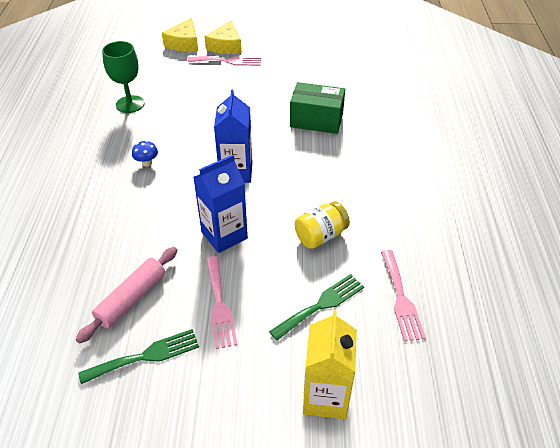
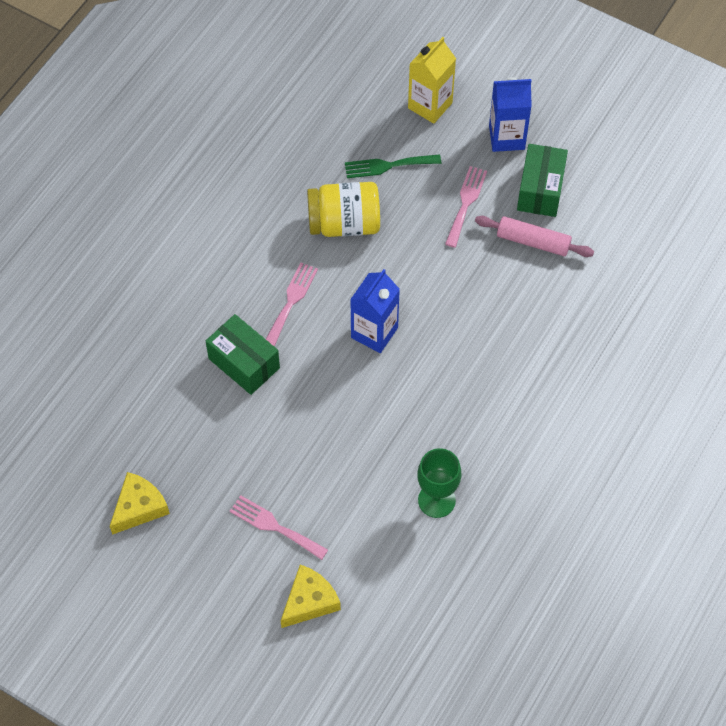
camera: 150 degrees left, 15 degrees up
(131, 299) = (533, 242): pink rolling pin -> pink rolling pin turned 45 degrees clockwise
(146, 356) = (540, 190): green fork -> green box
(147, 163) = (457, 391): blue mushroom -> none
(224, 235) = (427, 265): blue carton -> blue carton (506, 137)
(226, 46) = (257, 564): yellow cheese -> yellow cheese (139, 507)
(320, 236) = (344, 223): yellow jar -> yellow jar, size x1.53
(401, 298) = (323, 141): pink fork -> pink fork (291, 301)

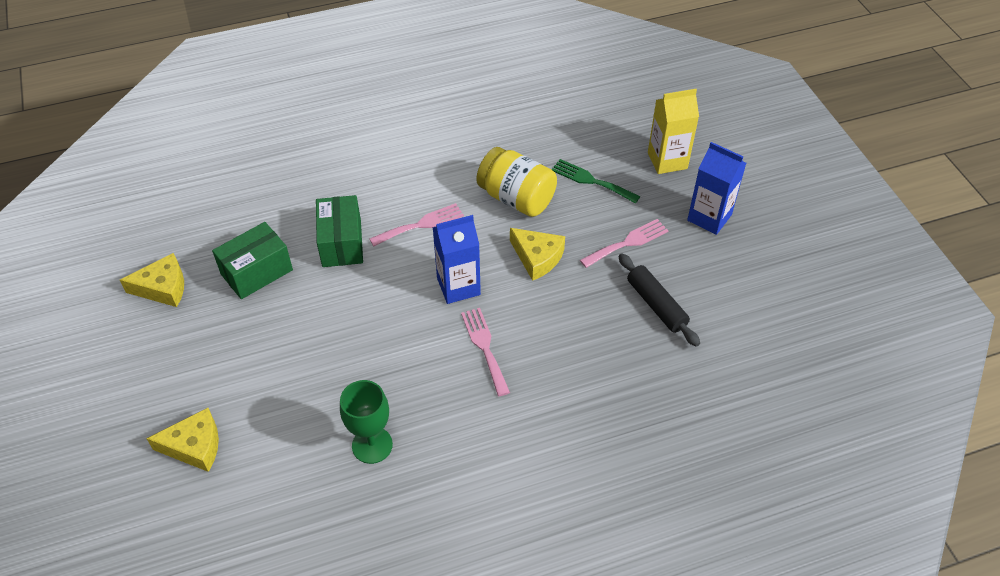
camera: 40 degrees right, 10 degrees down
(274, 526) = (234, 371): pink fork -> pink fork (484, 347)
(410, 265) = (537, 258): none -> yellow cheese
(533, 242) = (656, 305): pink rolling pin -> black rolling pin
(540, 190) = (700, 271): green box -> green box (257, 272)

